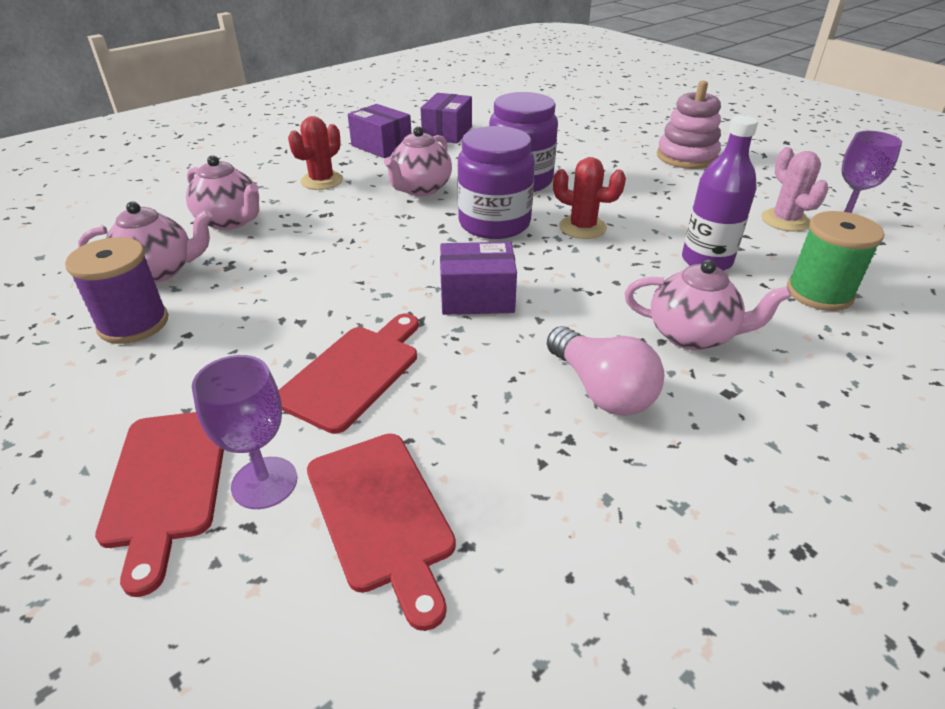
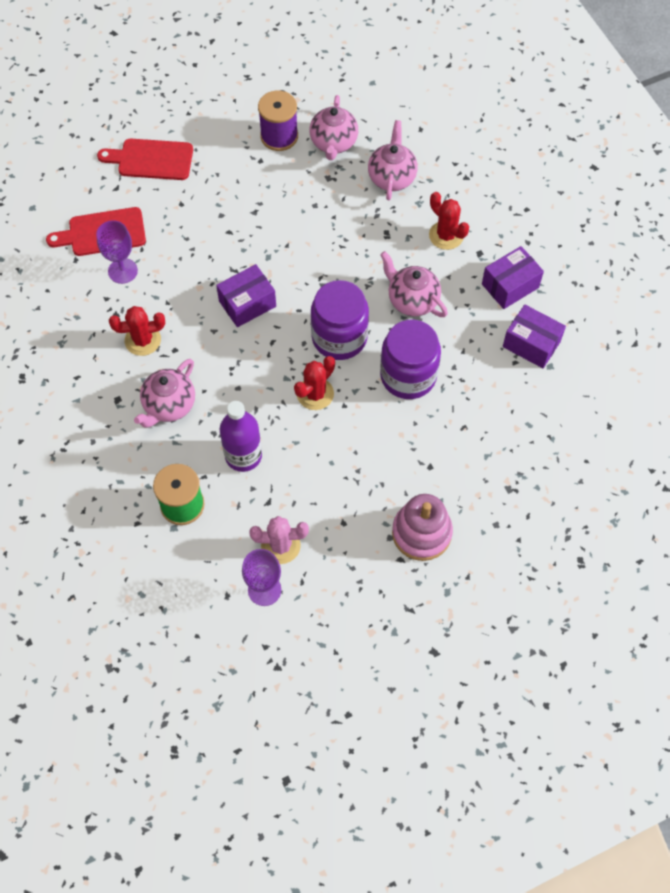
camera: 105 degrees right, 25 degrees up
(230, 221) = (392, 177): pink teapot -> pink teapot turned 135 degrees clockwise
(264, 482) = (137, 193): purple goblet -> purple goblet (123, 271)
(354, 373) = (198, 232): red cutting board -> none
(477, 297) = (247, 304): purple box -> purple box turned 45 degrees clockwise
(601, 390) = (143, 340): pink light bulb -> red cactus

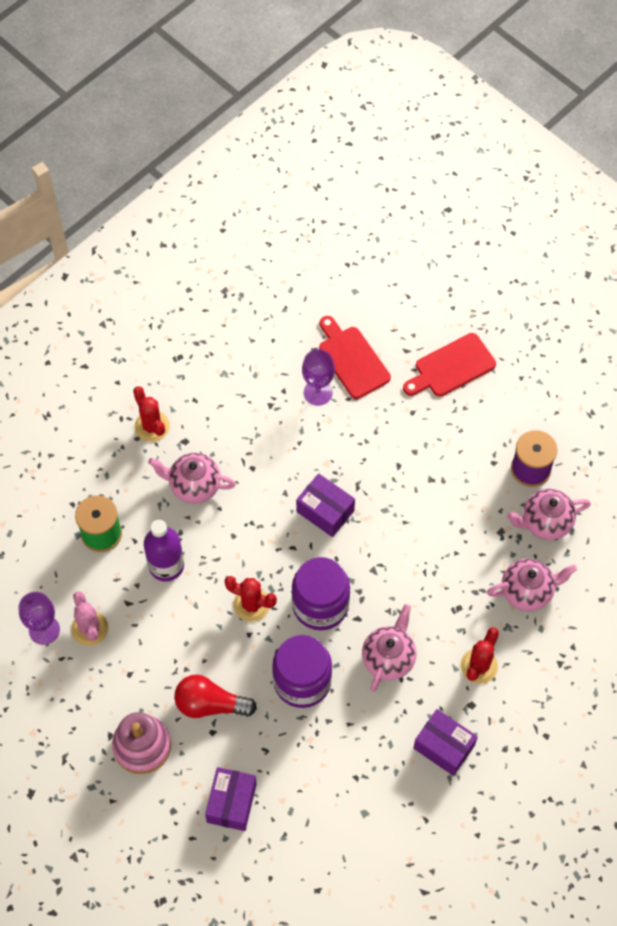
camera: 70 degrees right, 0 degrees up
(143, 340) = (252, 438): red cactus -> red cactus (152, 426)
(151, 159) = (451, 367): red cutting board -> red cutting board turned 105 degrees counterclockwise
(401, 460) = (210, 704): none -> red light bulb
(531, 344) = (383, 787): purple box -> purple box (231, 803)

